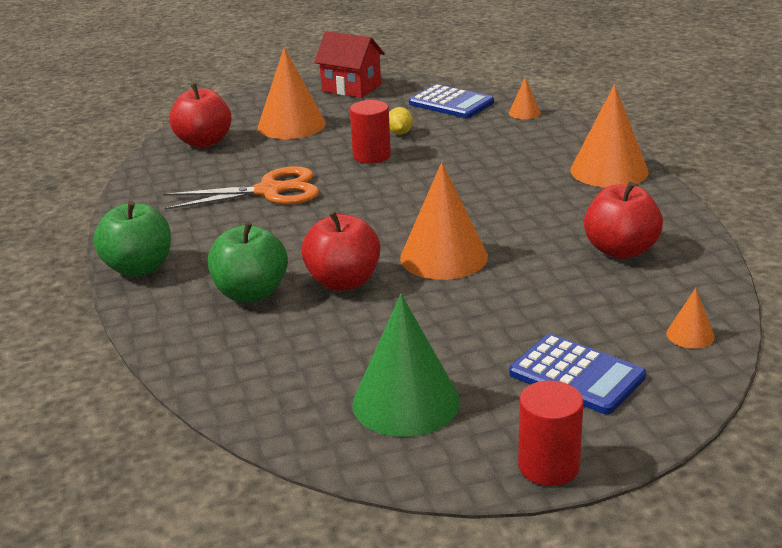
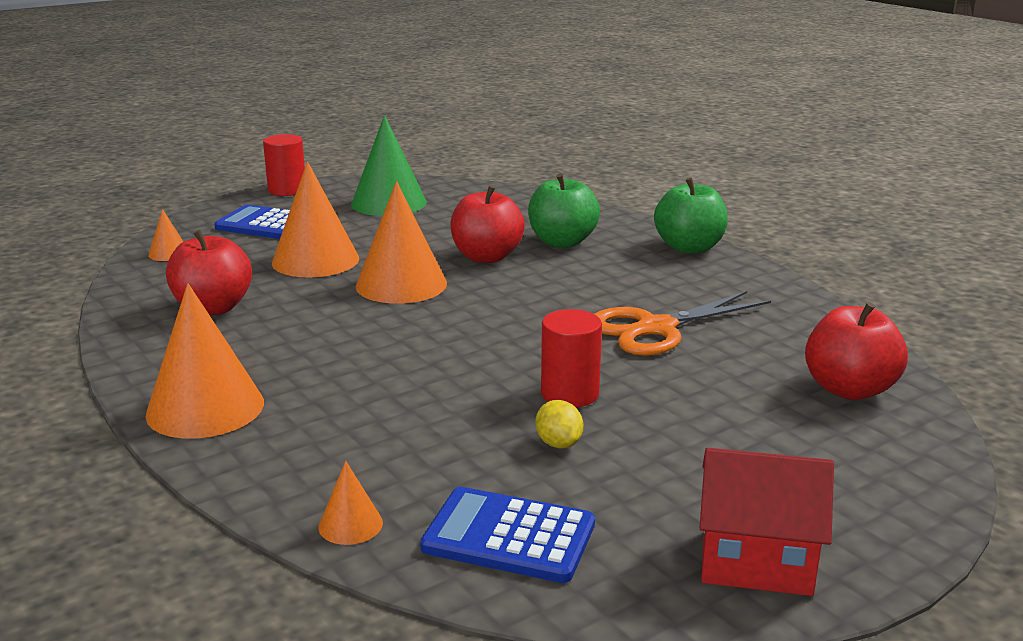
camera: 160 degrees right, 5 degrees down
(291, 125) = (758, 439): orange cone -> orange cone (315, 260)

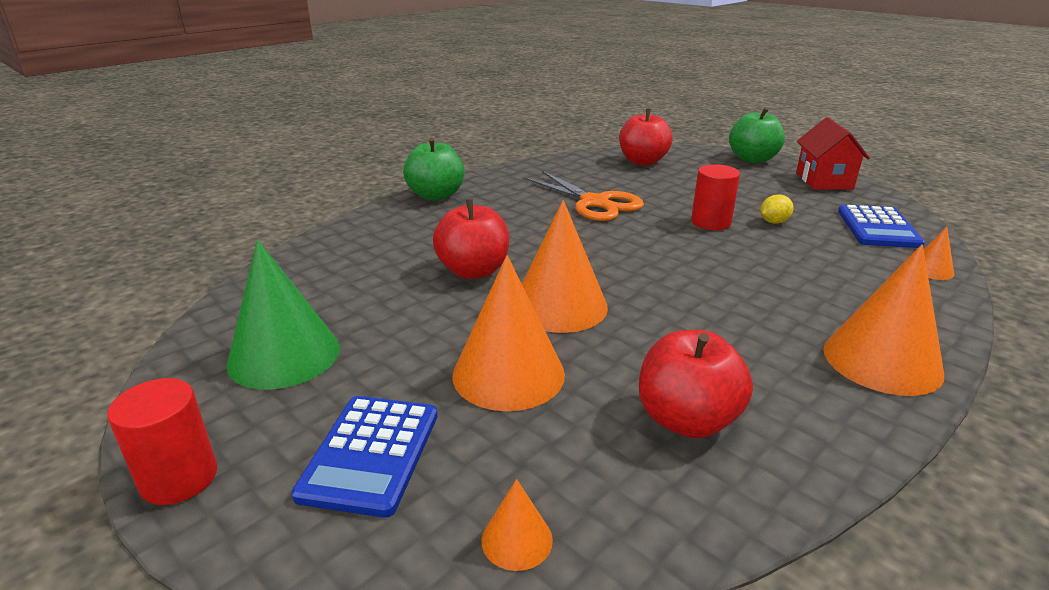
camera: 100 degrees left, 5 degrees up
(562, 242) = (427, 241): green apple -> green apple (752, 159)

